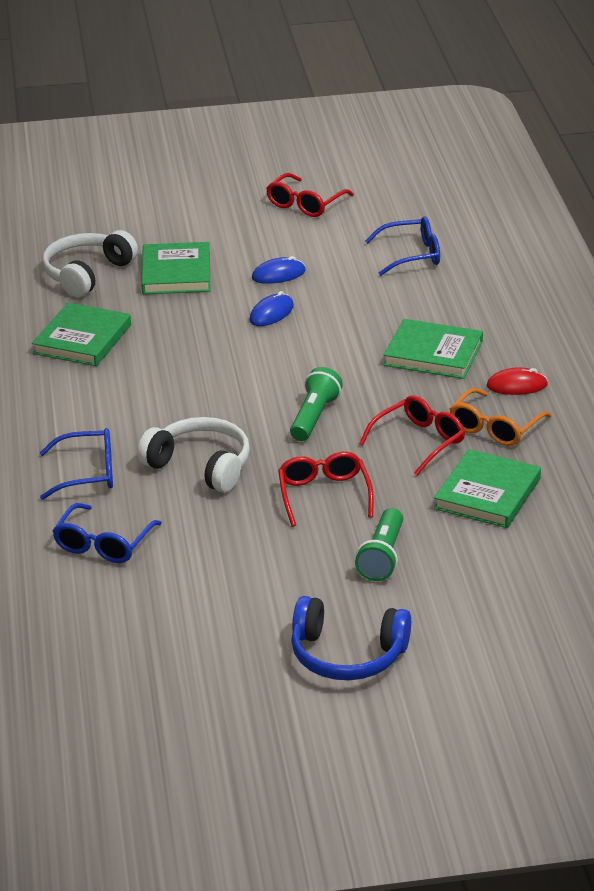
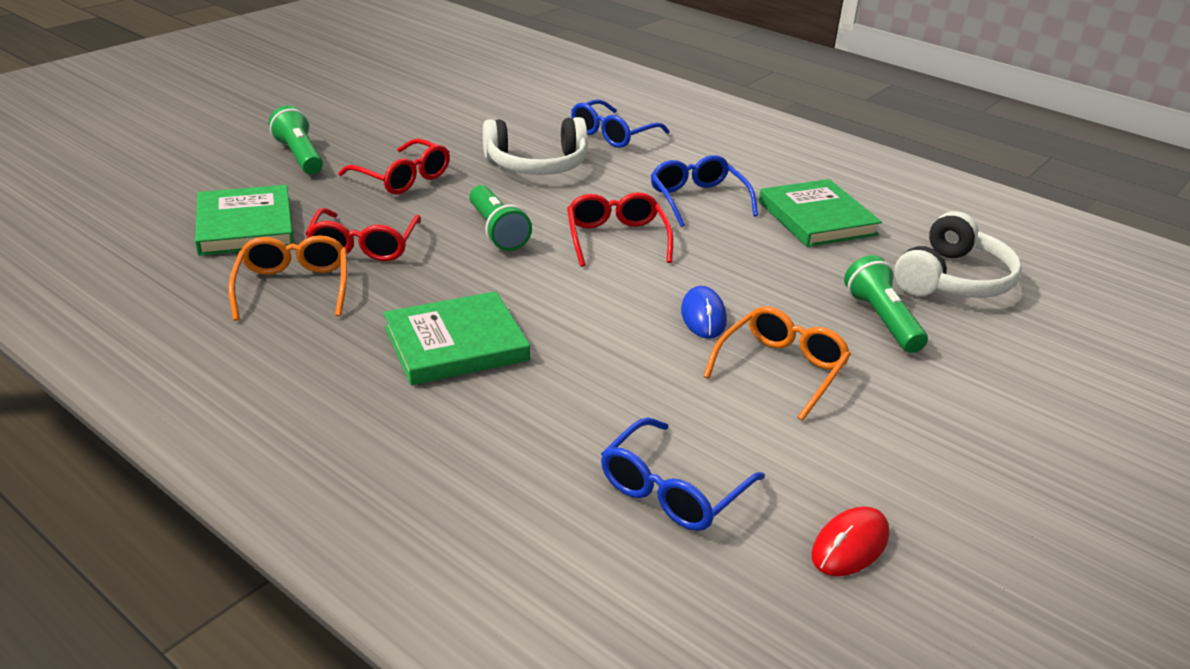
camera: 135 degrees right, 0 degrees up
(87, 274) = (953, 279): white headphones -> white headphones turned 45 degrees clockwise
(104, 543) = (526, 105): blue glasses -> blue glasses (698, 200)
(176, 273) = (881, 320): green book -> green flashlight
(278, 274) = (780, 370): blue mouse -> orange glasses
(306, 204) = (956, 515): red glasses -> red glasses (616, 239)
(347, 655) = (265, 102): blue headphones -> none
(517, 385) = (310, 344): red mouse -> red mouse (850, 545)

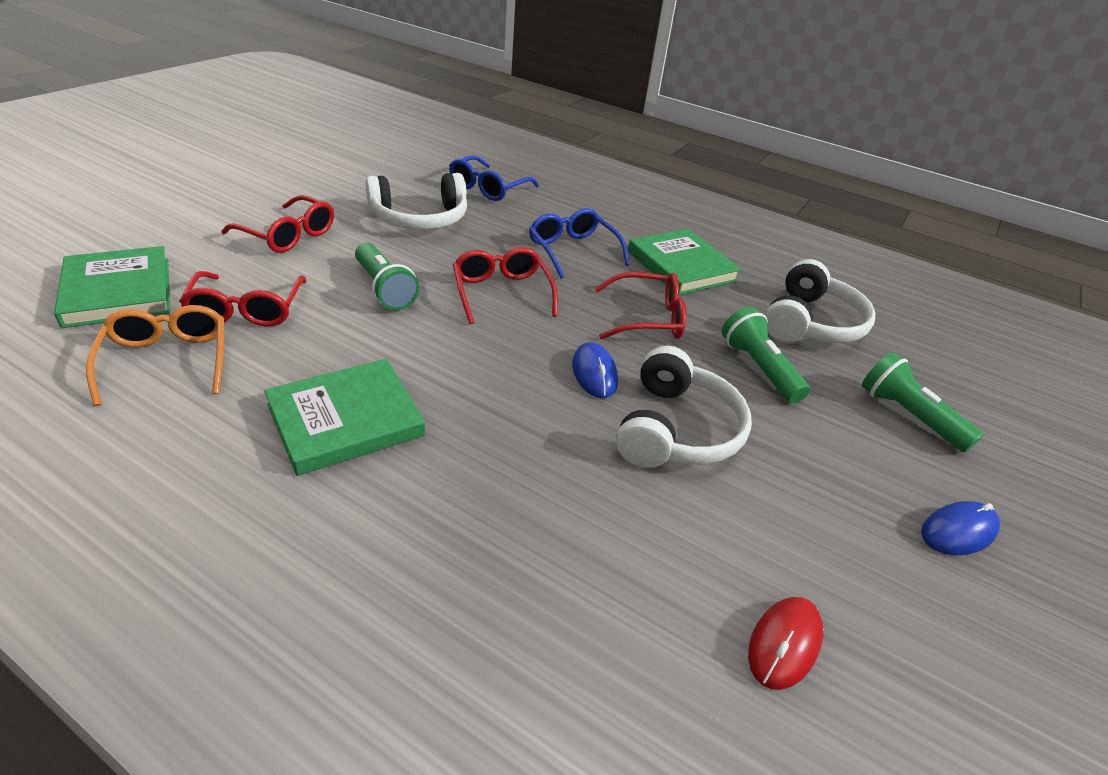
camera: 10 degrees left, 5 degrees up
(299, 156) = (182, 214): green flashlight -> green flashlight (909, 416)
(673, 489) = (591, 588): blue glasses -> none
(768, 268) = (646, 318): none -> red glasses
(780, 370) = (676, 430): orange glasses -> white headphones
(1060, 474) = (958, 531): none -> blue mouse

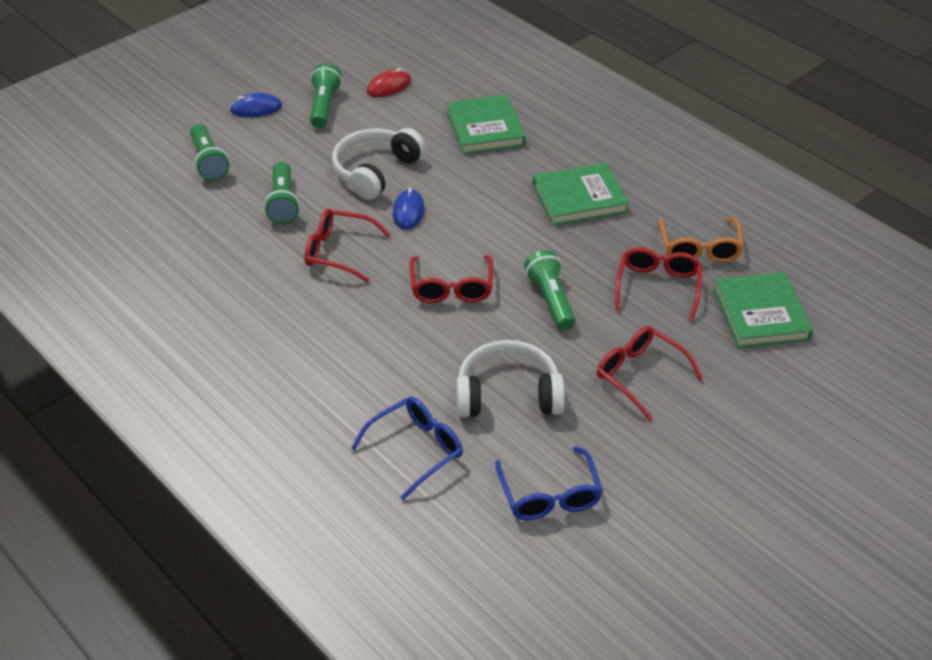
camera: 160 degrees left, 5 degrees up
(573, 251) = (363, 334): blue glasses -> blue glasses (549, 494)
(681, 266) = (265, 306): green book -> green book (485, 128)
(811, 323) = (200, 235): white headphones -> none
(858, 558) = (324, 106): none -> green flashlight

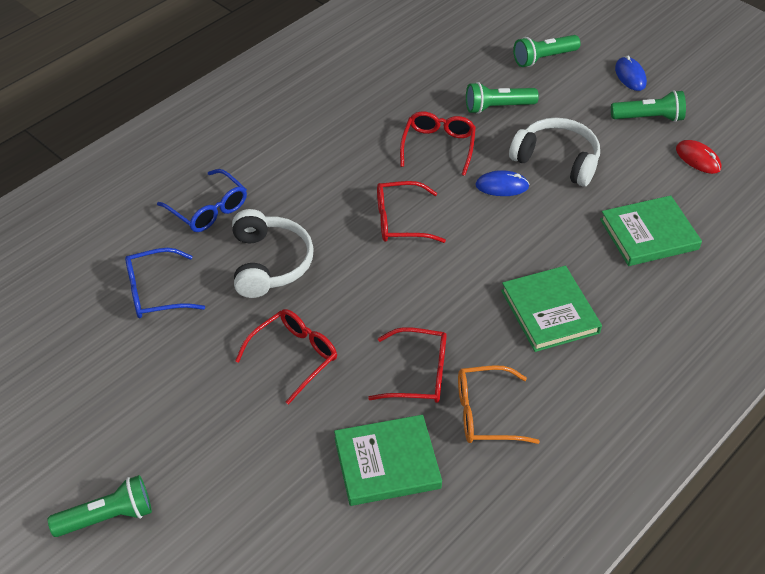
camera: 85 degrees right, 5 degrees up
(550, 300) = (391, 290): green flashlight -> green flashlight (107, 517)

